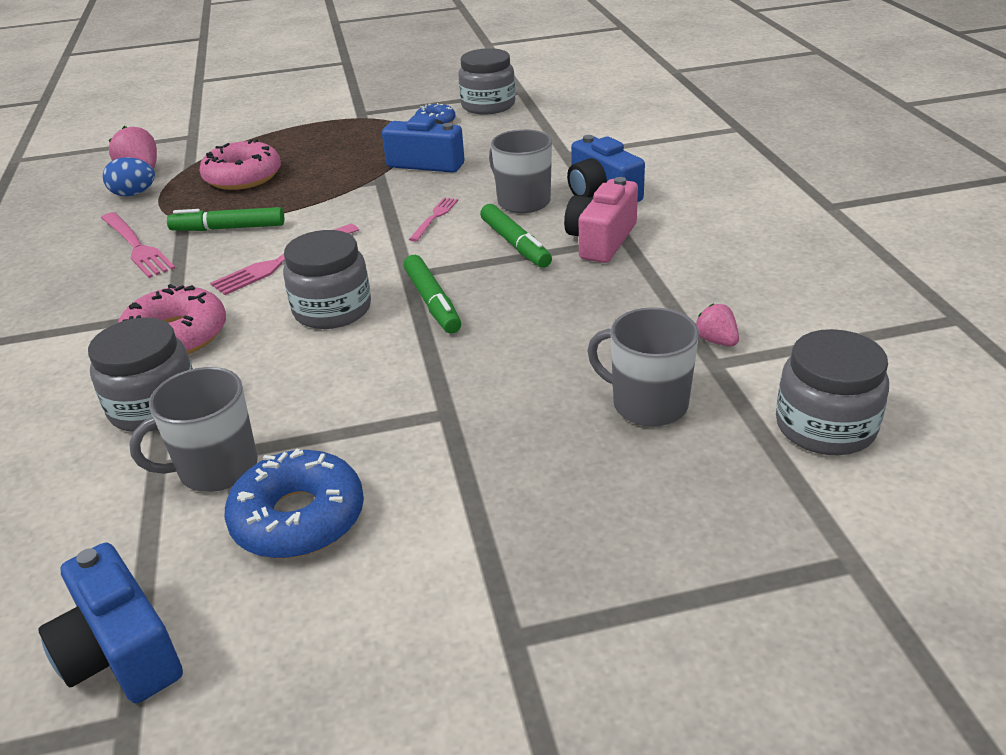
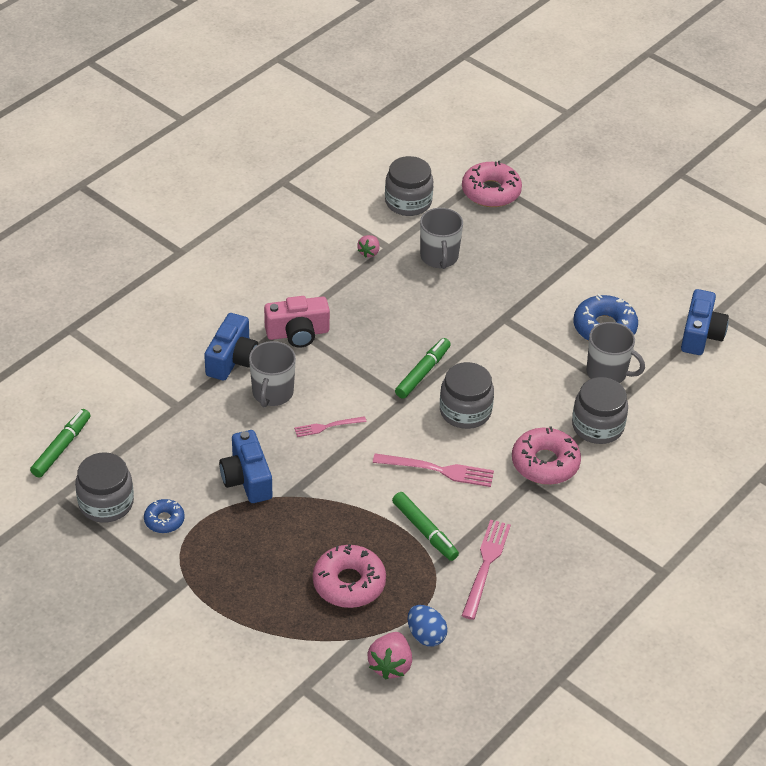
camera: 130 degrees left, 10 degrees up
(515, 244) = (332, 369): green marker -> green marker (61, 447)
(794, 552) = (491, 192): none -> pink donut

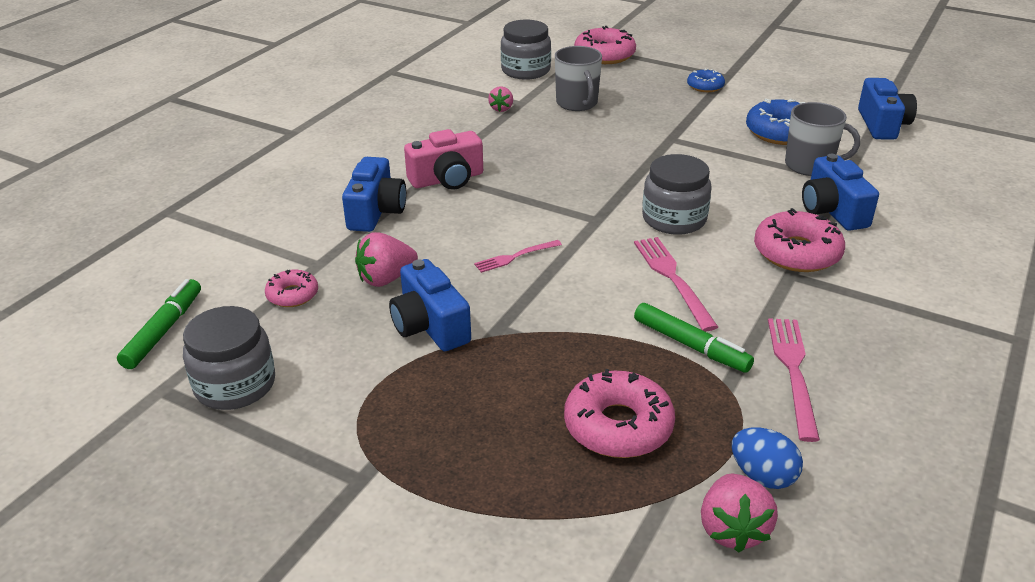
camera: 10 degrees left, 10 degrees down
(155, 432) = (292, 295): none -> pink donut
(164, 520) = (325, 392): blue donut -> blue donut (705, 86)
(225, 430) = (386, 279): none -> pink strawberry
(272, 393) = (435, 235): grey mug -> none
(422, 373) = (606, 193): green marker -> none
(438, 470) = (673, 279): pink fork -> pink fork turned 105 degrees counterclockwise
(597, 426) = (832, 211): grey jar -> blue camera

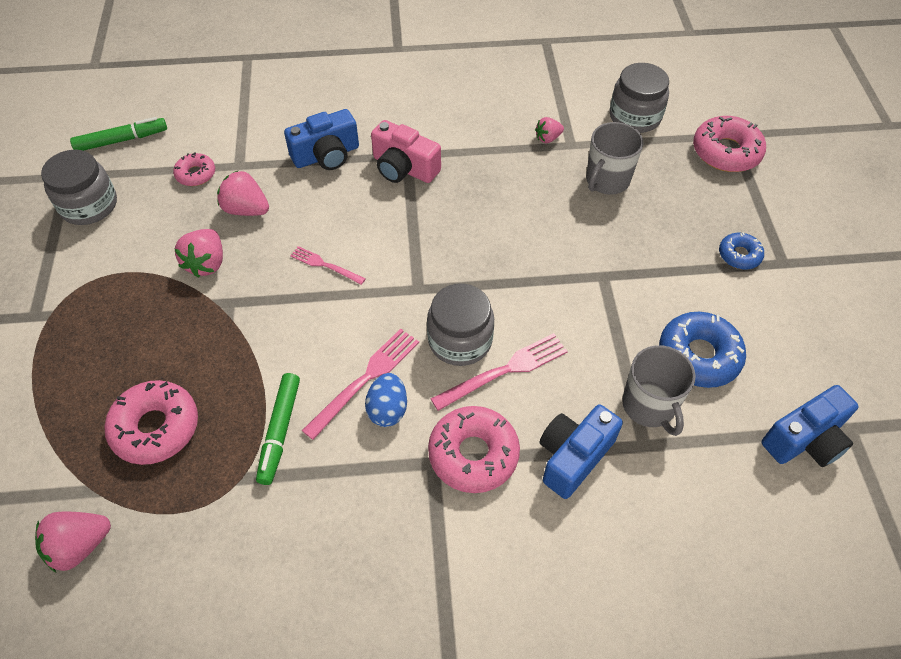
camera: 55 degrees right, 20 degrees up
(430, 326) = (206, 263): blue camera -> pink strawberry
(762, 476) = (146, 544): blue egg -> blue egg (387, 410)
(793, 371) = (288, 517): pink fork -> pink fork (504, 371)

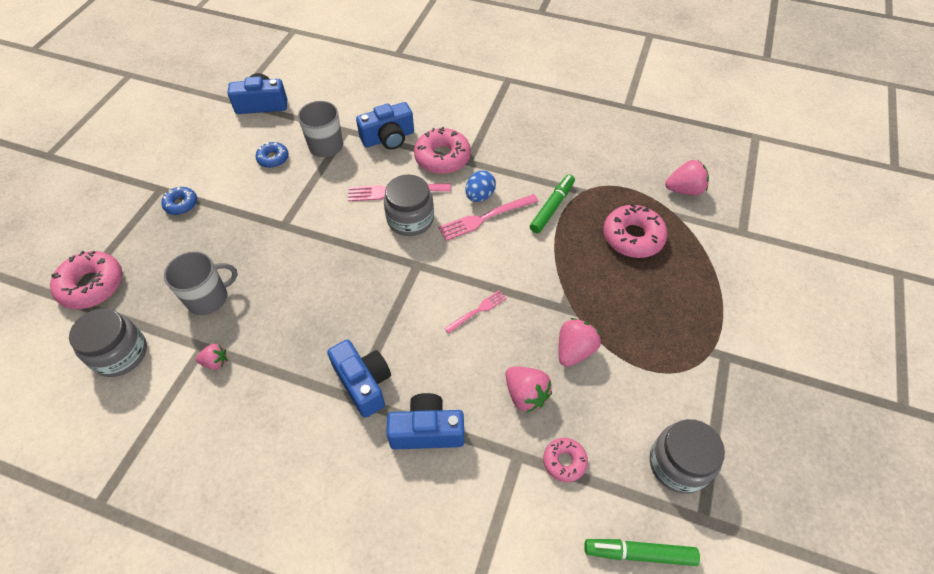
camera: 155 degrees left, 0 degrees up
(325, 265) = (477, 311): pink fork -> pink fork turned 90 degrees counterclockwise
(404, 168) = (363, 383): pink camera -> blue camera
(698, 356) = (273, 158): blue donut -> blue donut, size x0.57

